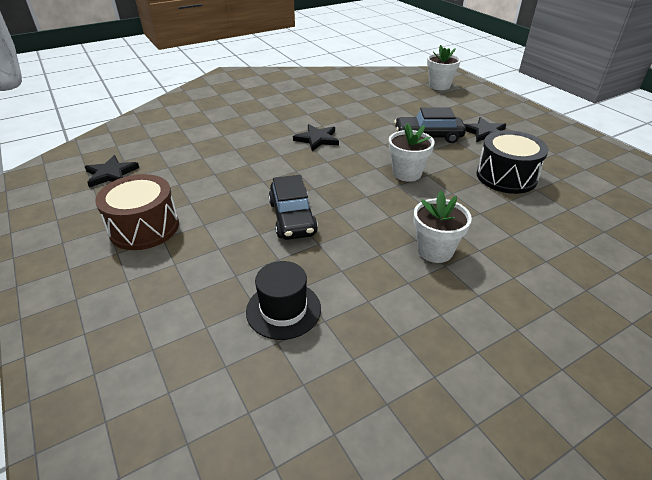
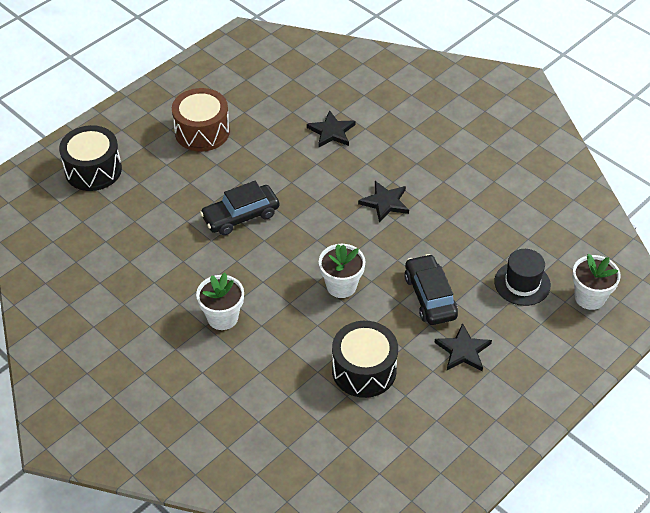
camera: 75 degrees right, 10 degrees up
(111, 174) = (268, 81): black star -> black star (331, 132)
(130, 340) = (93, 170): none -> black drum
(283, 310) = (134, 237): black hat -> black hat (522, 283)

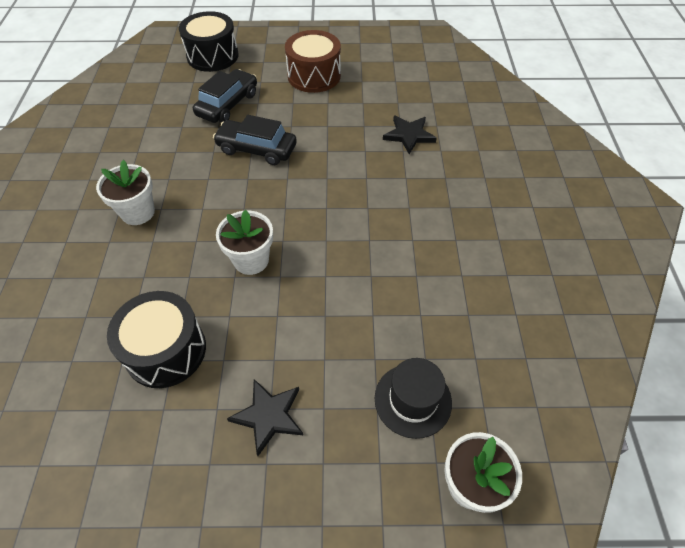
camera: 45 degrees right, 5 degrees up
(385, 202) = (379, 219): black star -> none
(430, 296) = (309, 334): black car -> black car (228, 104)

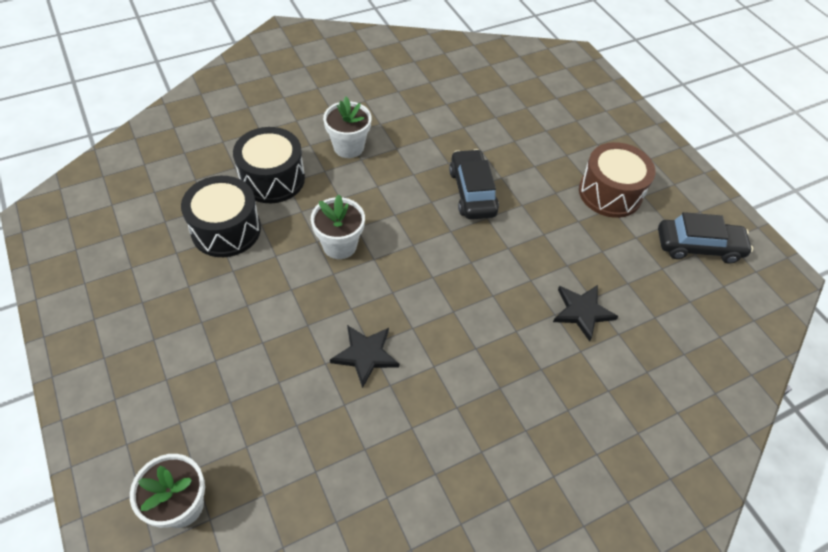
camera: 60 degrees right, 0 degrees up
(212, 56) = (573, 103): black drum -> black drum (272, 179)
(228, 104) = (515, 145): black car -> black car (698, 247)
(268, 416) = (194, 323): black star -> black star (365, 355)
(413, 400) = (248, 428): black hat -> none

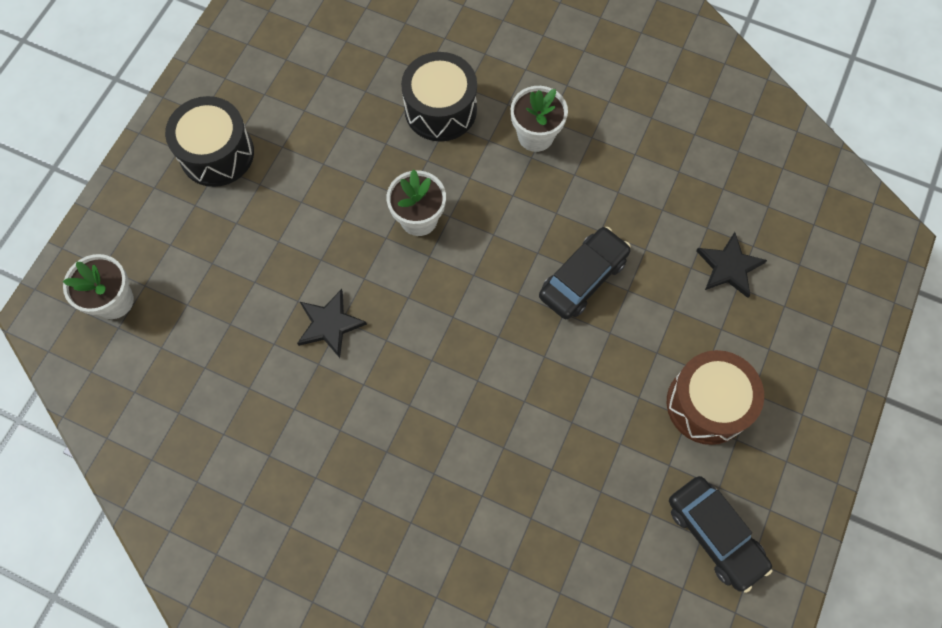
camera: 55 degrees right, 15 degrees up
(226, 229) = (357, 123): black drum -> black drum (217, 153)
(582, 312) = (527, 470): black star -> black star (729, 267)

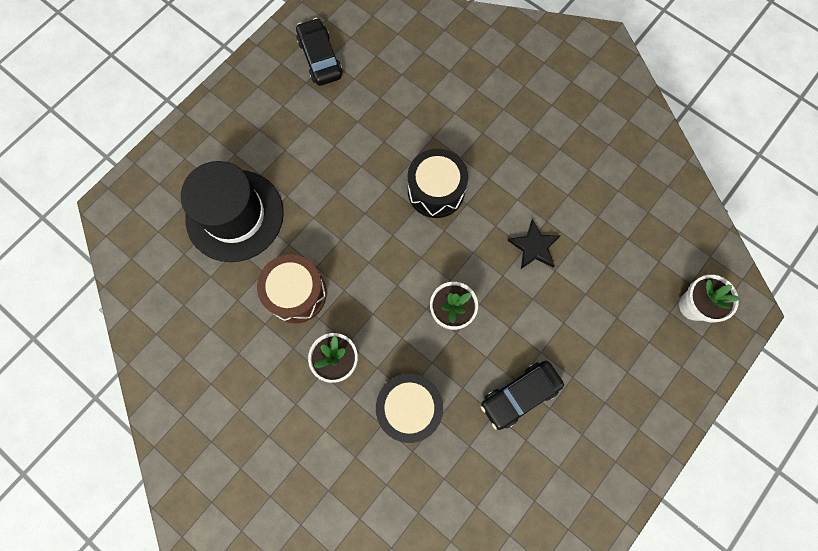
camera: 165 degrees left, 5 degrees up
(217, 153) = (605, 416): black drum -> black drum (436, 191)
(583, 278) = (342, 234): black car -> black car (519, 395)
(707, 404) = (292, 130): brown drum -> brown drum (296, 293)
(729, 267) = (235, 215): black star -> black hat

